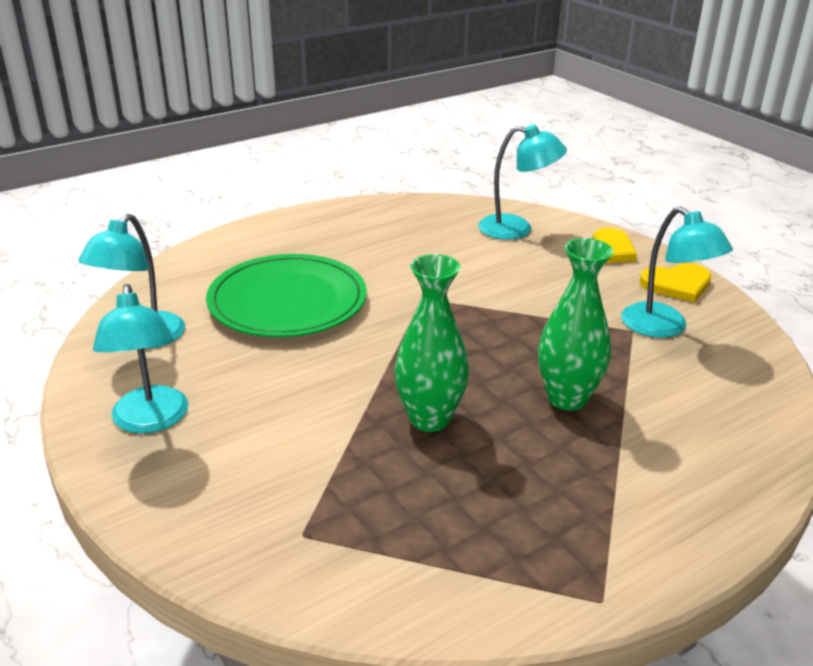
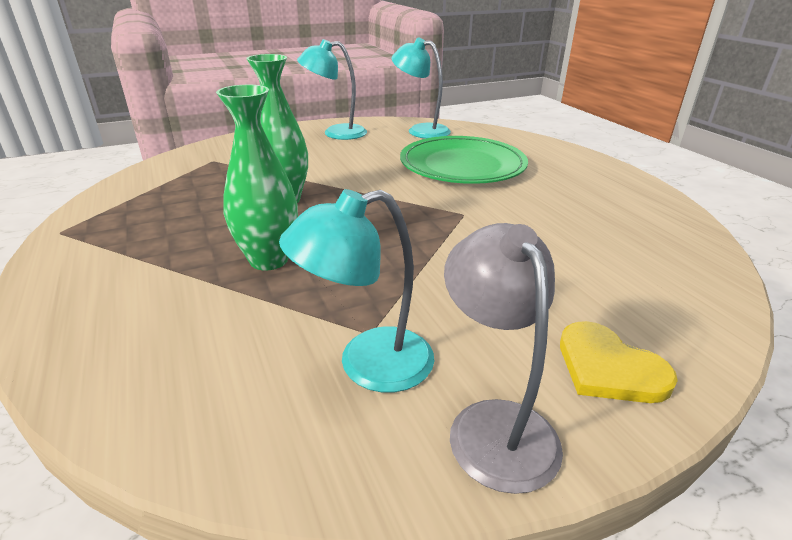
camera: 100 degrees right, 0 degrees up
(516, 229) = (652, 293): turquoise lamp -> none
(677, 284) = (494, 423): yellow heart -> grey lamp

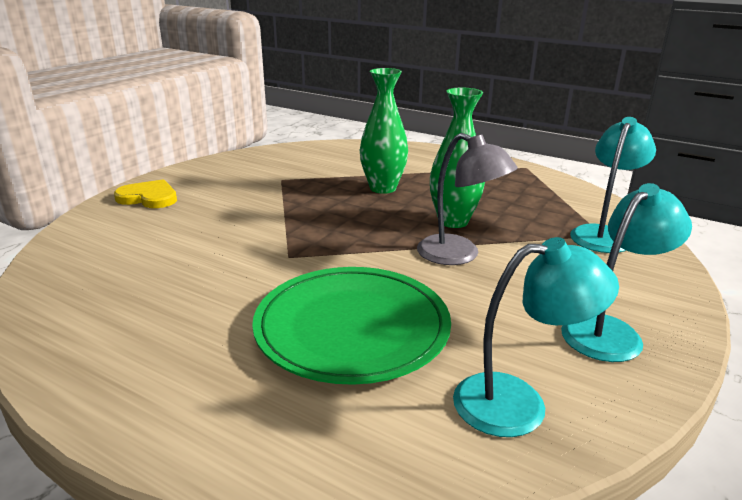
camera: 145 degrees right, 5 degrees down
(368, 365) = (270, 172): turquoise lamp -> turquoise lamp (603, 234)
(494, 423) = (202, 172): grey lamp -> grey lamp (459, 255)

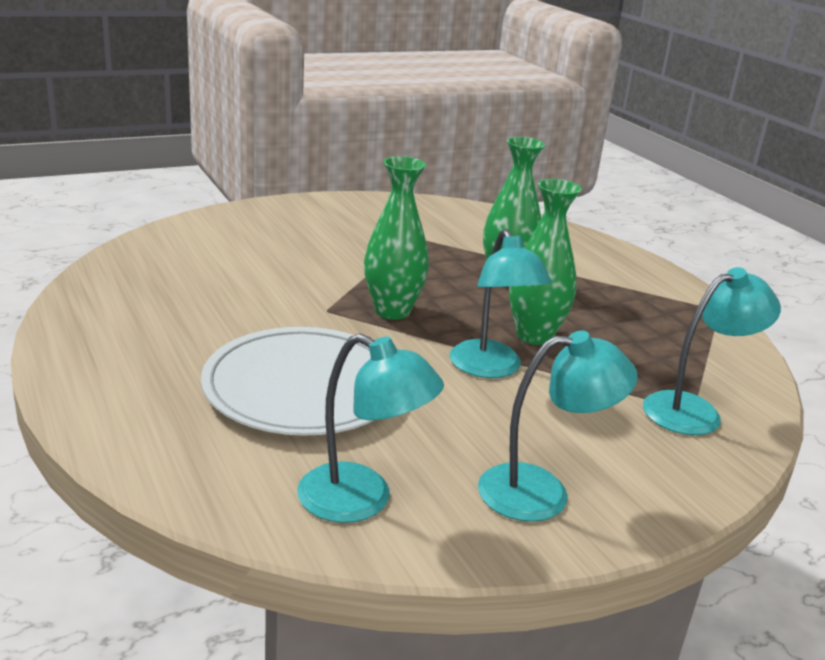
camera: 30 degrees right, 0 degrees up
(149, 197) = (271, 217): yellow heart -> none
(338, 239) = (392, 311): none -> green vase
(352, 328) = (303, 387): green plate -> white plate
(459, 255) = (490, 368): grey lamp -> turquoise lamp

